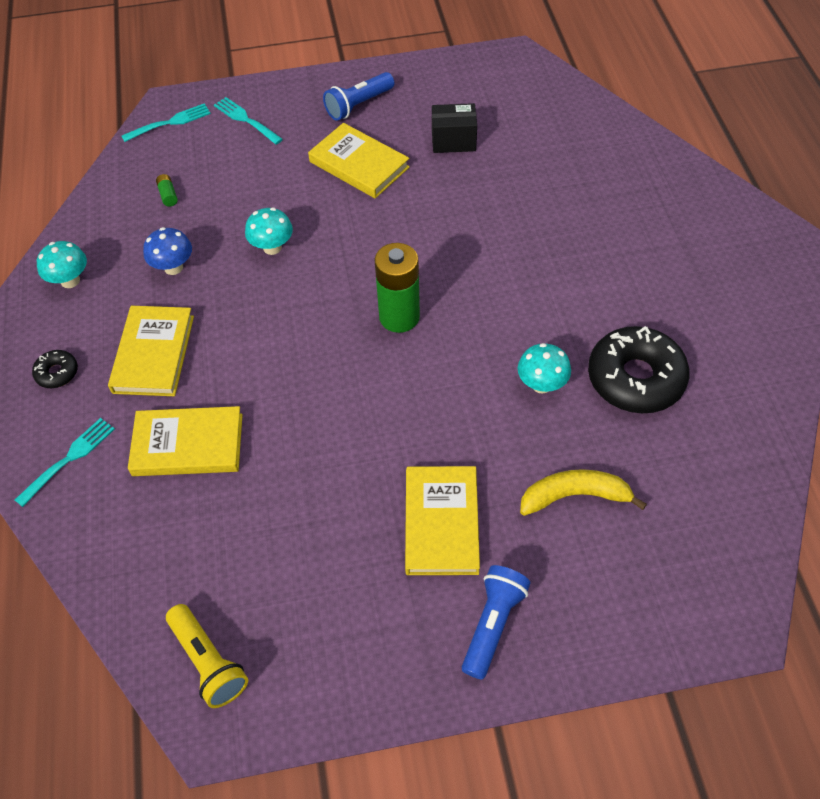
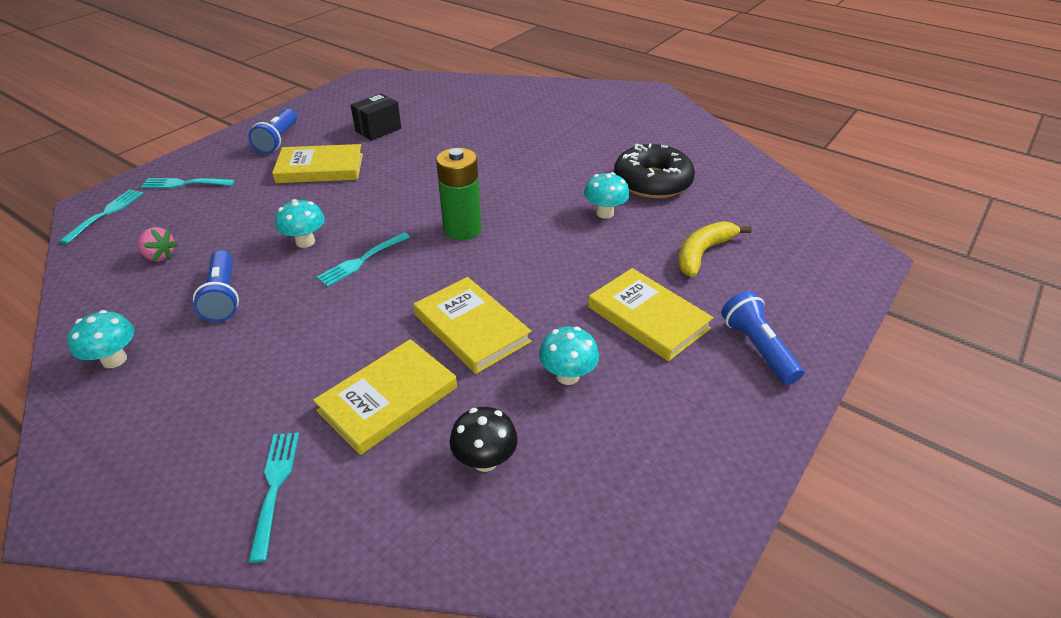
camera: 45 degrees left, 15 degrees down
(57, 373) = (180, 432): black donut -> none
(154, 354) = (275, 360): yellow book -> yellow book (471, 328)
(168, 195) = (159, 256): green battery -> pink strawberry
(173, 267) = (223, 296): blue mushroom -> blue flashlight
(195, 545) = (485, 460): none -> black mushroom
(208, 661) = (606, 532): yellow flashlight -> none
(293, 297) = (362, 260): none -> turquoise fork
(319, 524) = (567, 376): none -> turquoise mushroom

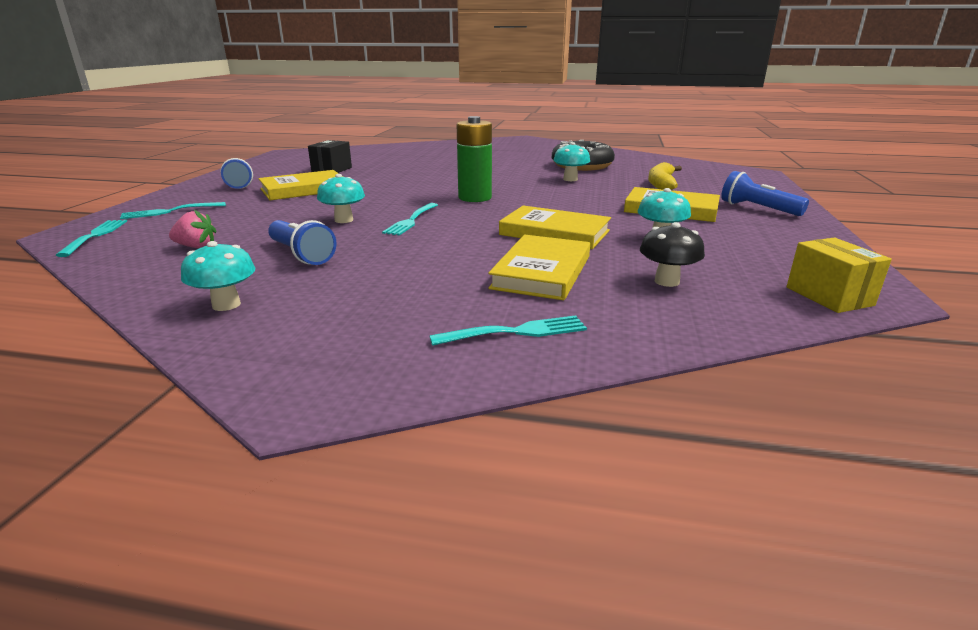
camera: 25 degrees left, 15 degrees down
(275, 488) = (514, 332): turquoise fork -> turquoise fork turned 105 degrees clockwise
(619, 553) = (829, 296): none -> yellow box

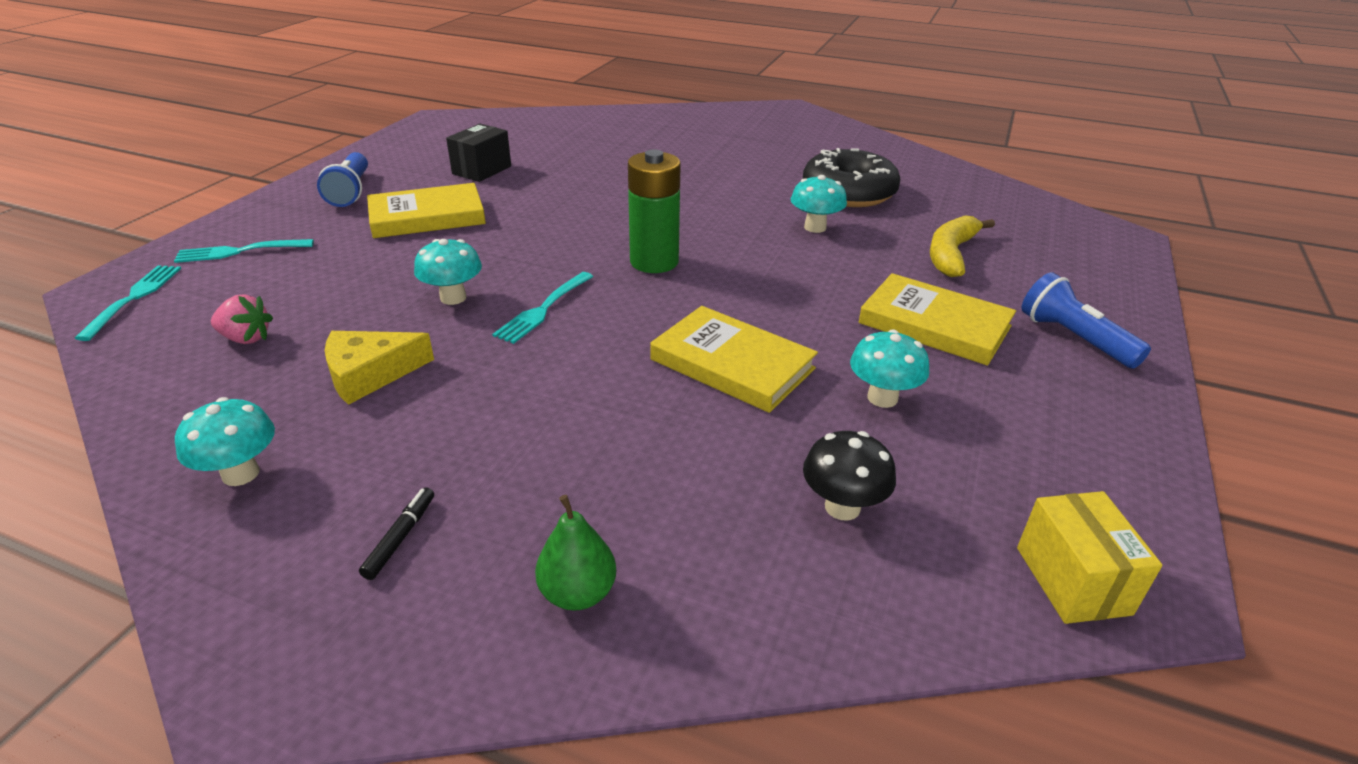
camera: 10 degrees right, 10 degrees up
(301, 255) = (370, 374): blue flashlight -> yellow cheese
(369, 321) = (400, 538): none -> black marker
(514, 332) = (578, 593): turquoise fork -> green pear
(542, 272) = (673, 459): yellow book -> none

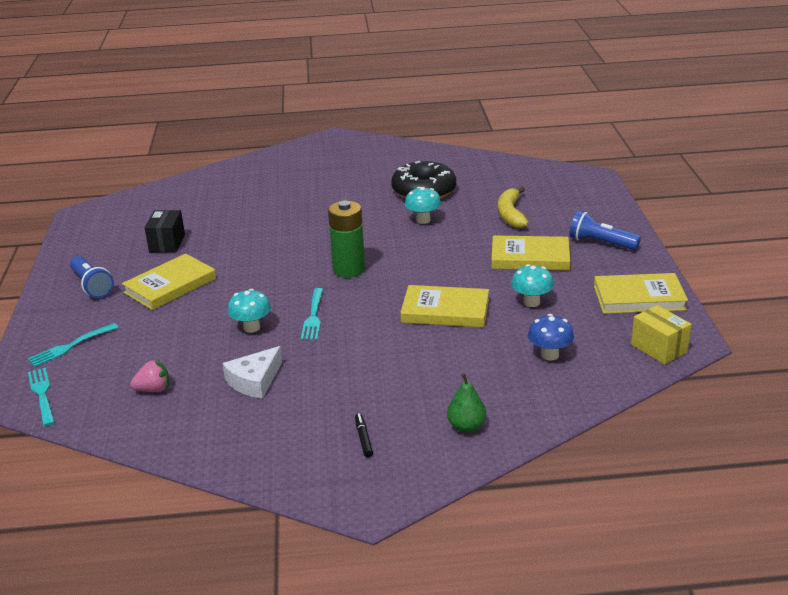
camera: 25 degrees left, 5 degrees down
(241, 474) = (247, 446): turquoise mushroom -> none
(370, 374) = (254, 381): yellow cheese -> white cheese
(842, 507) = (549, 355): black mushroom -> blue mushroom
(1089, 458) = (639, 298): none -> yellow book

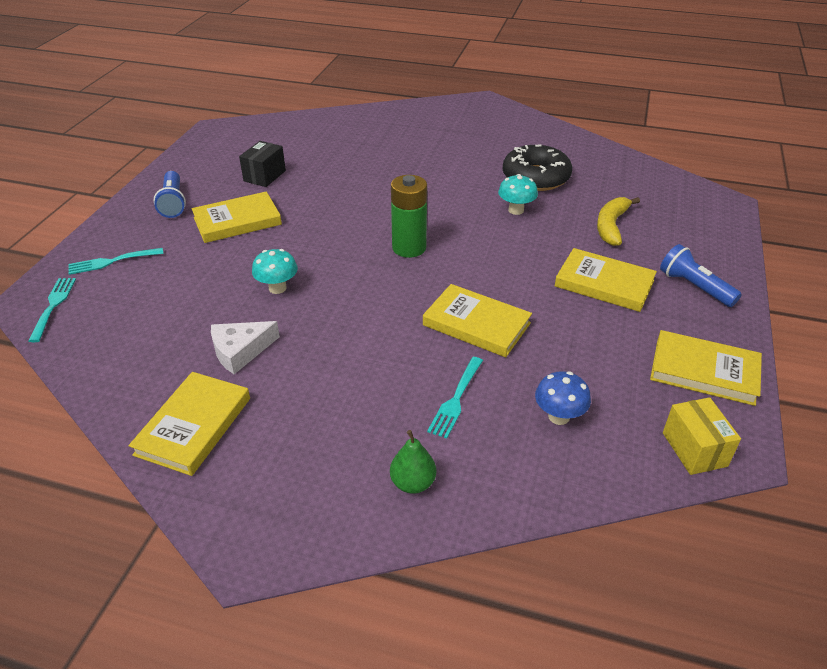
camera: 20 degrees right, 10 degrees up
(153, 389) = (146, 331): pink strawberry -> none
(256, 442) = (193, 426): none -> yellow book
(313, 316) = (342, 292): turquoise fork -> turquoise fork (456, 399)
(363, 438) = (298, 459): black marker -> none
(531, 302) = (575, 341): turquoise mushroom -> none

